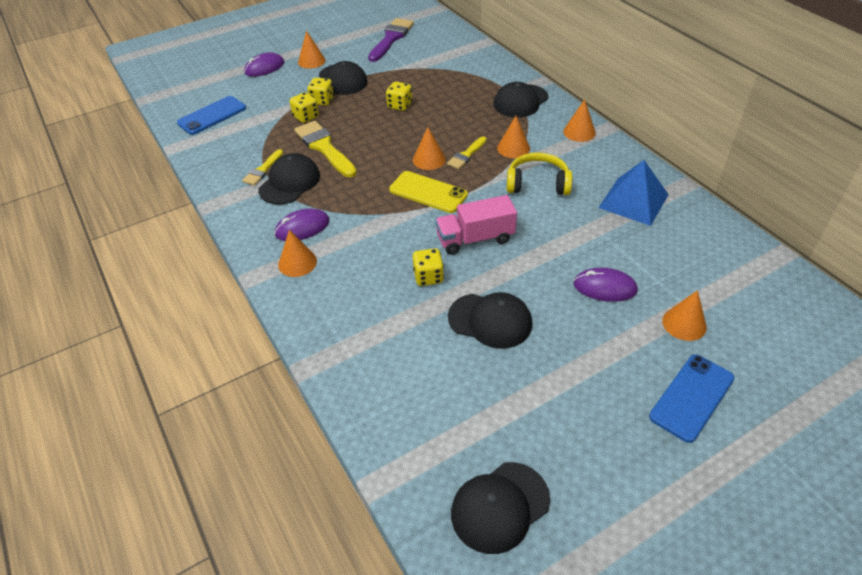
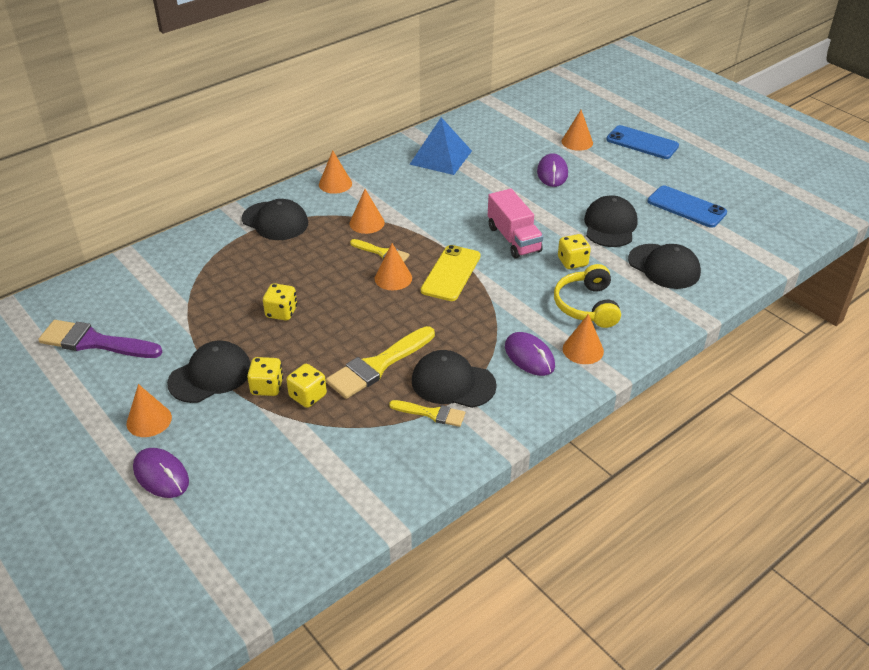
camera: 100 degrees left, 5 degrees down
(212, 115) = (304, 505): blue phone -> blue phone (686, 207)
(500, 507) = (767, 214): black cap -> black cap (664, 266)
(537, 183) = (424, 207): yellow headphones -> yellow headphones (586, 306)

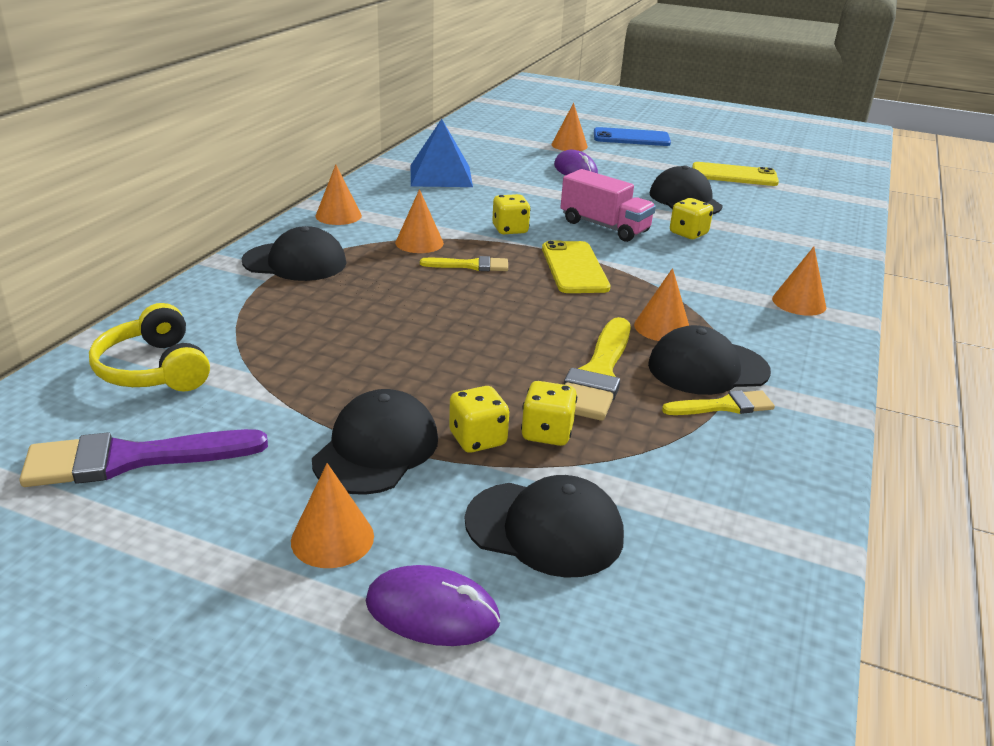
camera: 30 degrees left, 10 degrees down
(281, 312) = (405, 351): yellow dice -> yellow dice (510, 229)
(393, 278) = (512, 286): orange cone -> orange cone (662, 327)
(529, 356) = (755, 322): purple mouse -> none
(586, 306) = (751, 265): yellow headphones -> yellow headphones (154, 369)
(664, 266) = (777, 221): black cap -> black cap (544, 529)
(686, 207) = (734, 175): blue phone -> yellow phone

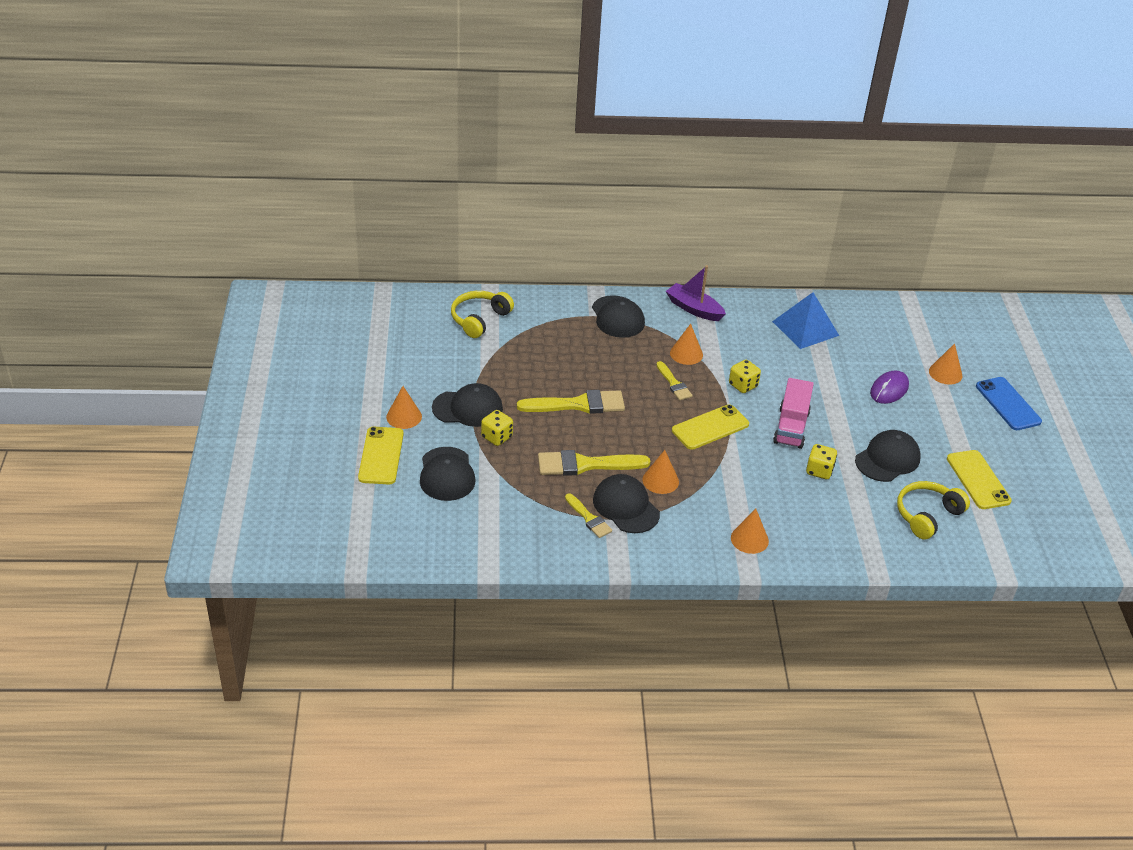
camera: 65 degrees right, 10 degrees up
(132, 459) = (415, 344): purple brush -> none
(338, 215) = (694, 309): orange cone -> purple boat
(432, 611) = (381, 456): purple mouse -> yellow phone
(456, 342) = (578, 404): none -> yellow brush
(547, 433) = (517, 458): yellow dice -> none
(780, 207) = (927, 515): none -> yellow headphones

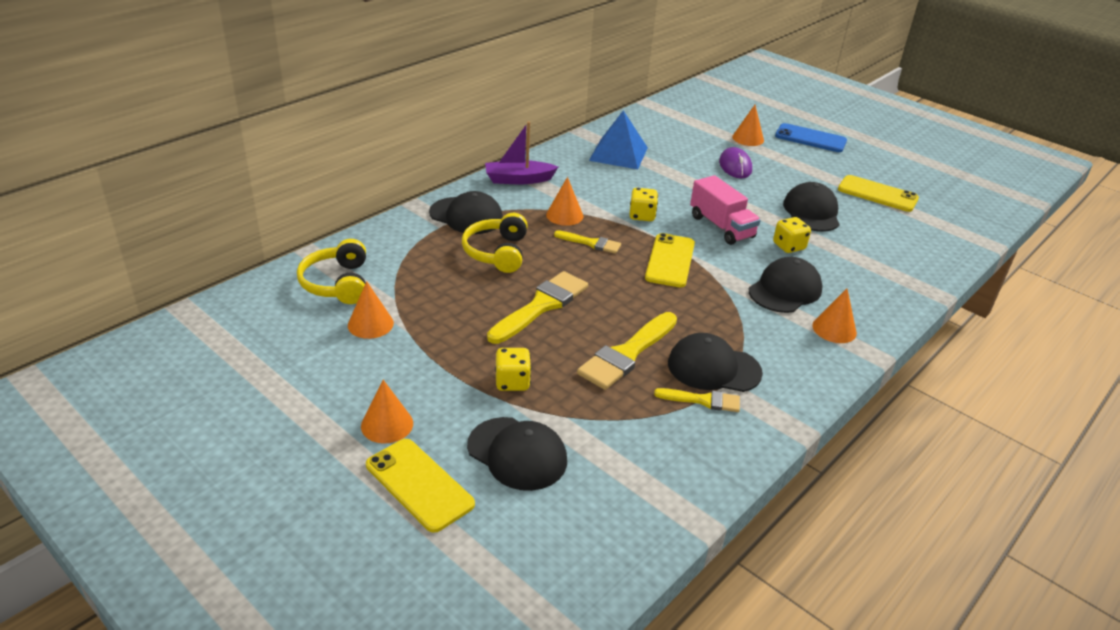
camera: 45 degrees left, 5 degrees down
(468, 408) = (444, 373): black cap -> black cap (785, 290)
(660, 480) = (703, 327): orange cone -> orange cone (370, 324)
(927, 515) = (894, 235): yellow headphones -> yellow headphones (497, 252)

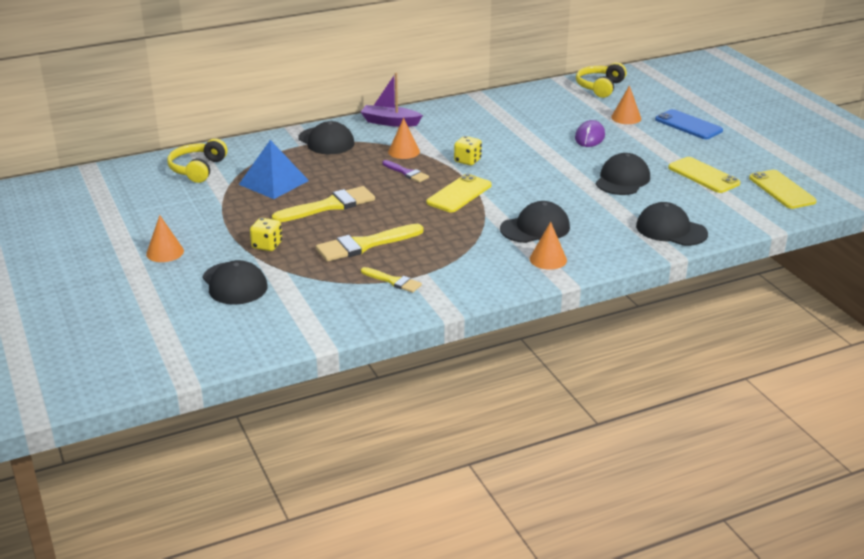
camera: 25 degrees right, 5 degrees down
(370, 324) = (200, 196): orange cone -> none
(419, 484) = (159, 286): yellow phone -> yellow phone (782, 190)
(497, 252) = (327, 168): yellow headphones -> yellow headphones (600, 87)
(591, 243) = (406, 173): yellow brush -> purple brush
(618, 154) = (493, 114): blue pyramid -> blue pyramid (273, 182)
(713, 368) = (422, 265): black cap -> black cap (671, 230)
(721, 227) = (528, 178): pink truck -> none
(788, 246) = (572, 200): yellow dice -> none

